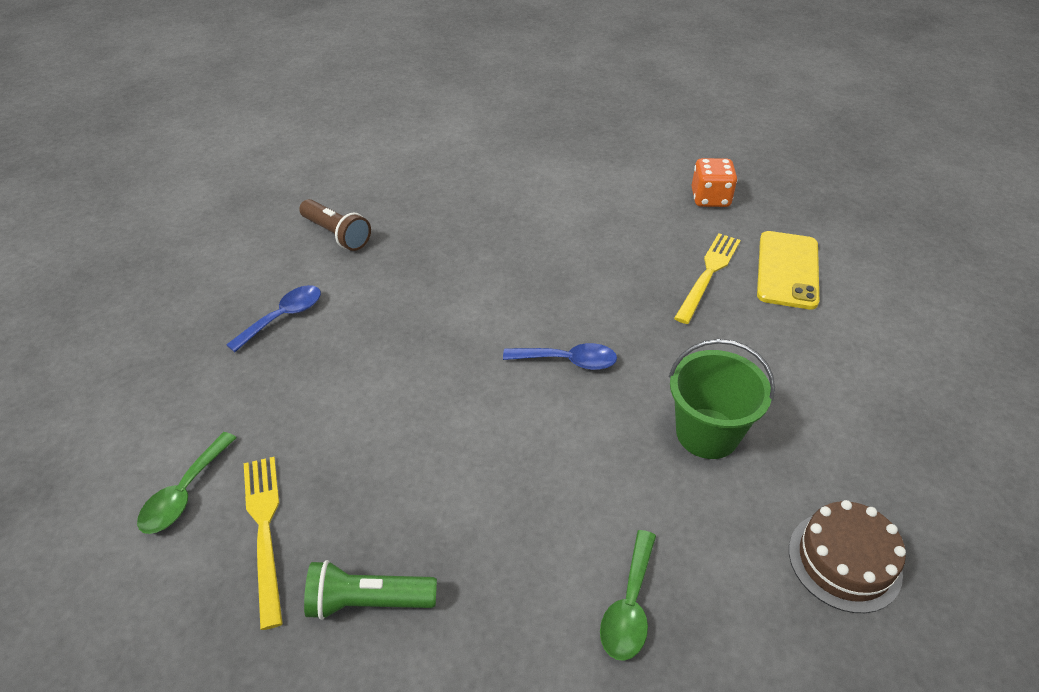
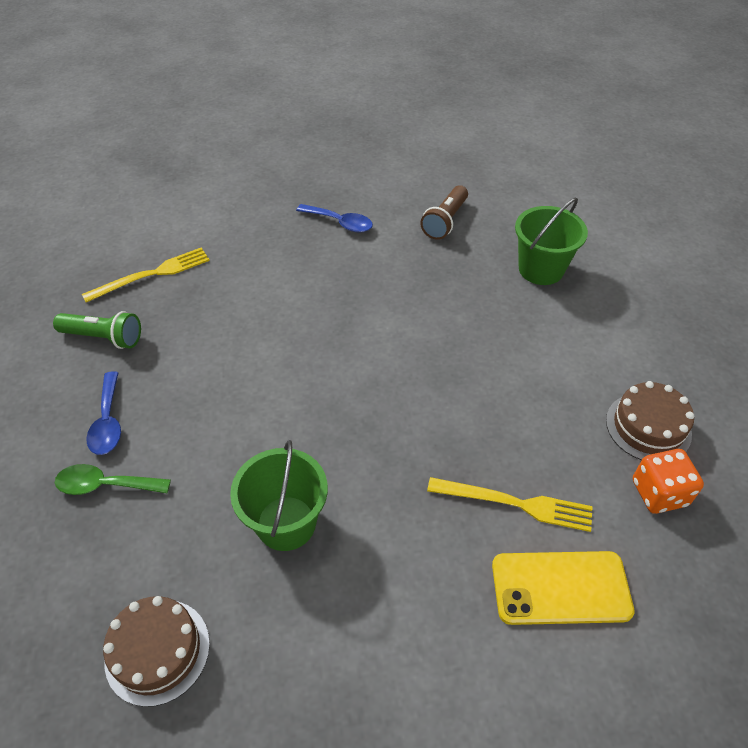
camera: 75 degrees right, 5 degrees up
(184, 493) = (175, 231): green spoon -> none
(368, 601) = (104, 337): green flashlight -> green flashlight turned 120 degrees clockwise
(445, 190) = (541, 269): none -> green bucket
(568, 361) = (347, 403): blue spoon -> blue spoon (108, 422)
(648, 185) = (648, 427): none -> brown cake

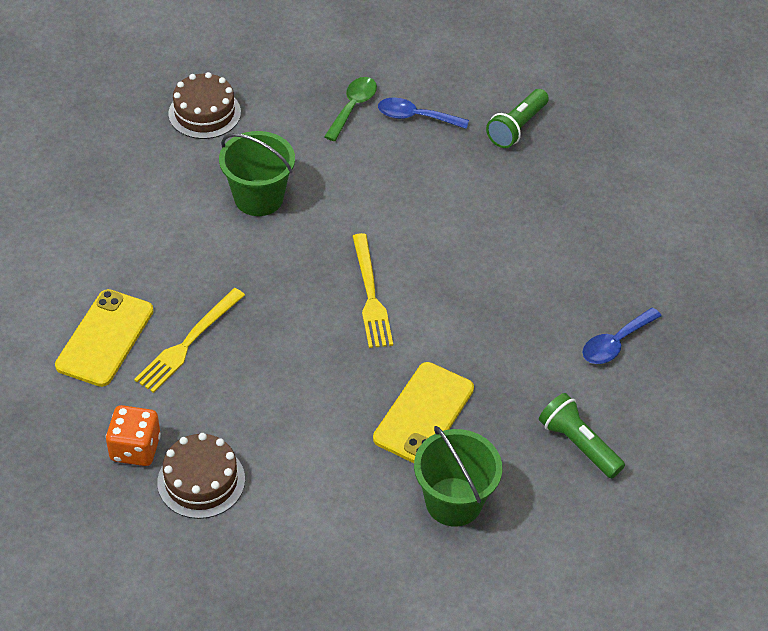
camera: 110 degrees right, 0 degrees up
(152, 274) = (591, 172): yellow fork -> yellow fork (370, 295)
(445, 221) = (578, 444): brown flashlight -> green flashlight
(476, 307) = (424, 413): none -> yellow phone

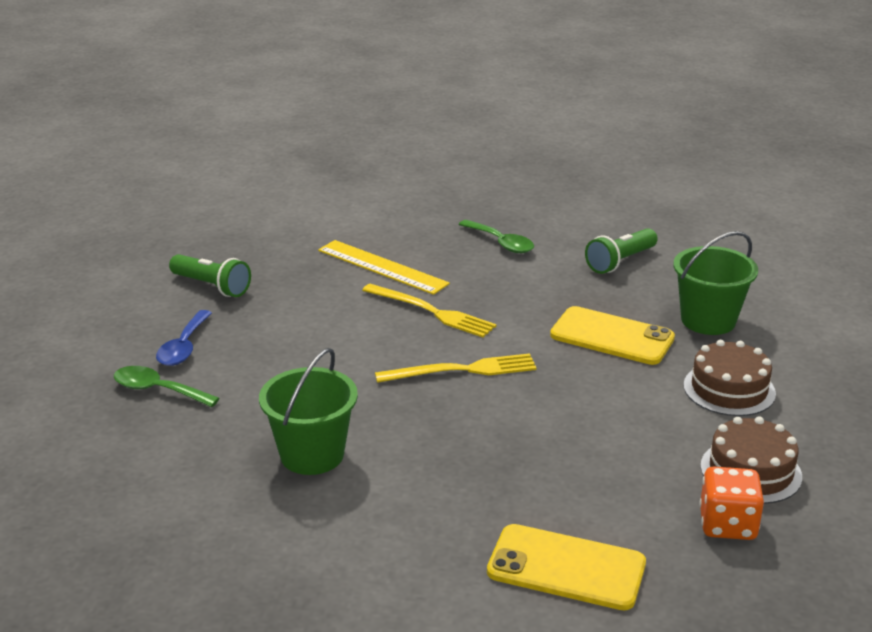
camera: 90 degrees left, 20 degrees down
(188, 343) = (557, 495): yellow fork -> yellow fork (432, 312)
(204, 113) = (144, 511): brown cake -> brown cake (729, 389)
(558, 245) = (382, 267): none -> yellow ruler
(615, 343) = (501, 243): blue spoon -> green spoon

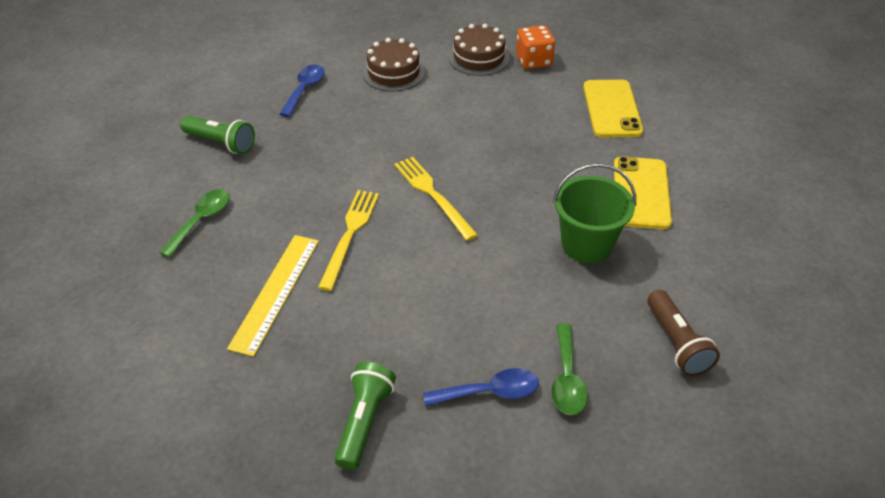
camera: 110 degrees left, 15 degrees up
(132, 470) = (676, 343): none -> brown flashlight
(612, 336) = (348, 129): yellow phone -> yellow phone (641, 193)
(708, 320) = (304, 89): green bucket -> blue spoon

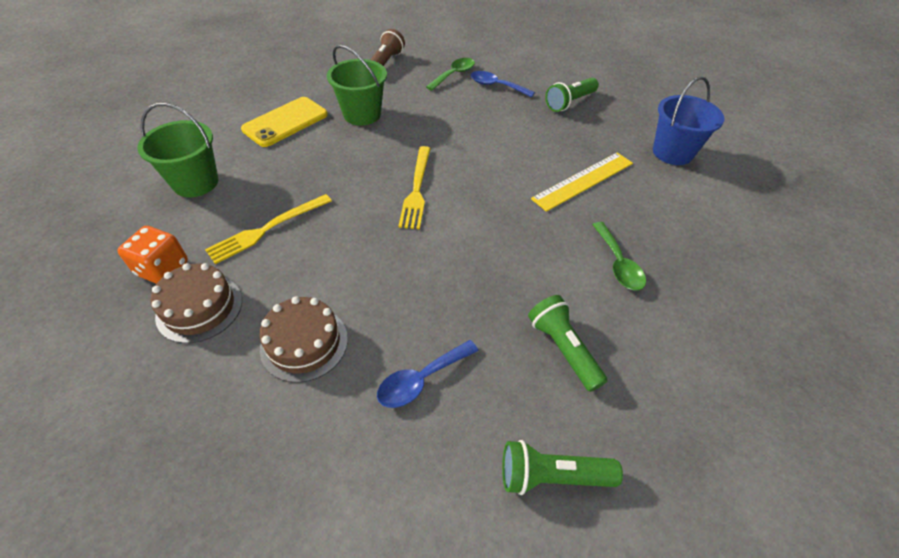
camera: 145 degrees left, 5 degrees up
(178, 401) = (672, 152): none -> blue bucket
(198, 88) = (552, 475): none -> green flashlight
(201, 220) = (618, 264): green spoon -> green spoon turned 75 degrees counterclockwise
(350, 235) = (504, 192): yellow fork -> yellow fork (267, 229)
(612, 109) = (196, 182): yellow phone -> green bucket

